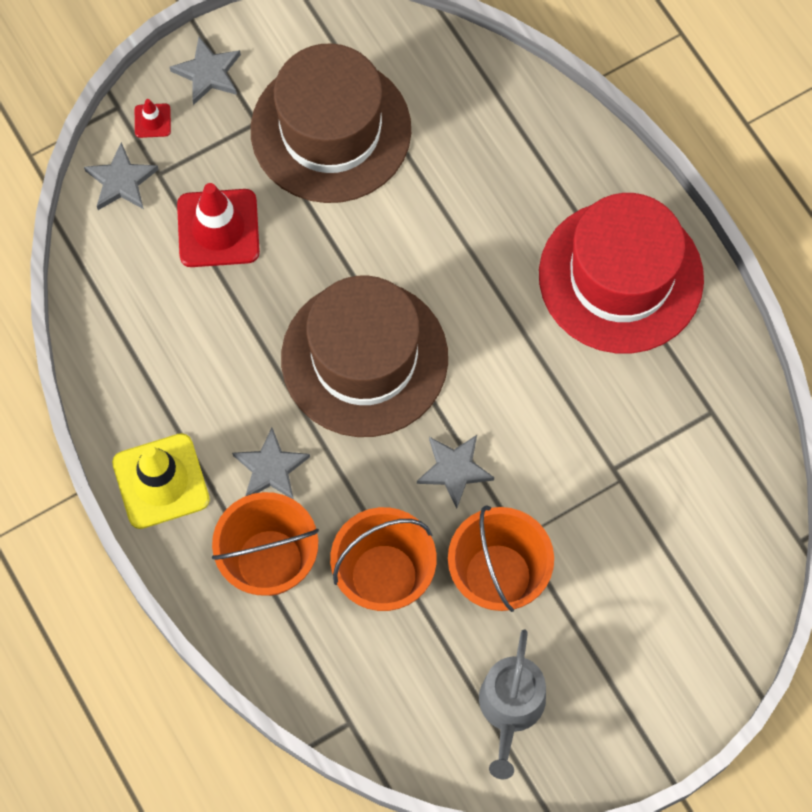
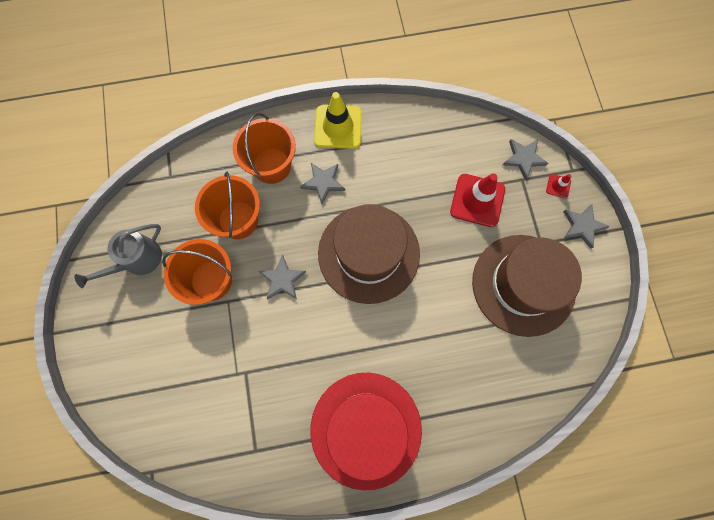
camera: 110 degrees right, 5 degrees up
(510, 708) = (137, 260): grey watering can -> grey watering can turned 75 degrees counterclockwise

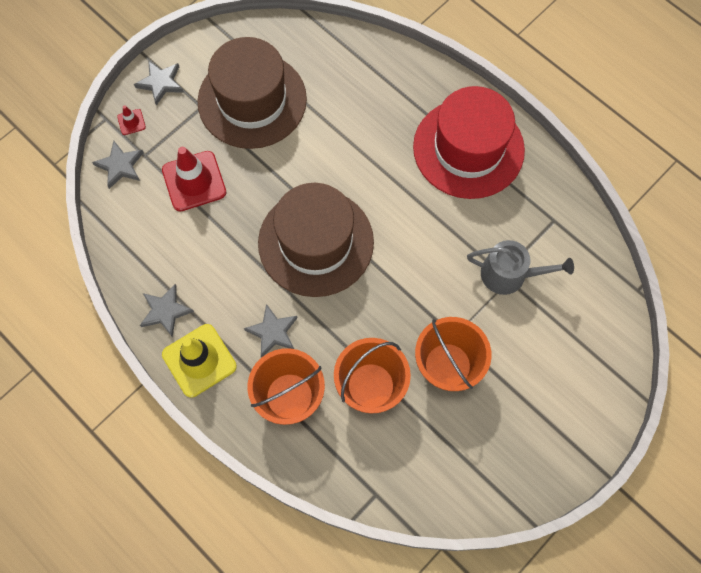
camera: 125 degrees left, 5 degrees down
(137, 260) = (483, 454): grey watering can -> grey watering can (509, 274)
(282, 279) = (397, 301): grey star -> grey star (165, 311)

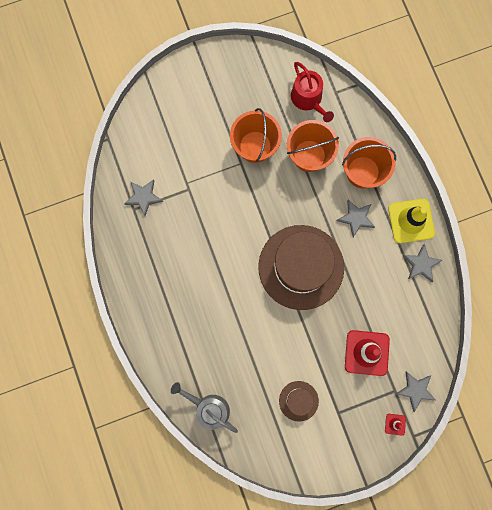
camera: 155 degrees left, 10 degrees up
(160, 83) = (361, 449): grey star -> grey star (143, 197)
(252, 100) = (298, 401): brown hat -> brown hat, size x0.45
(409, 466) = (308, 99): none -> red watering can
(468, 148) = (162, 288): red hat -> none
(509, 274) = (184, 186): grey watering can -> grey watering can (208, 408)

